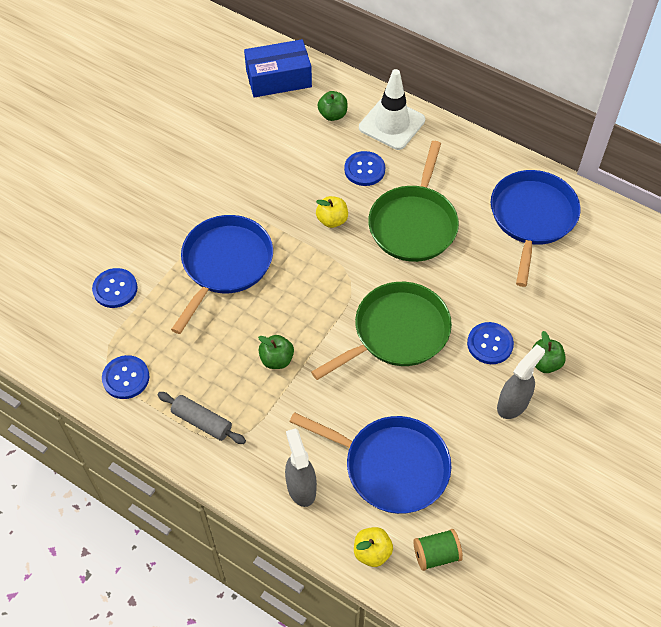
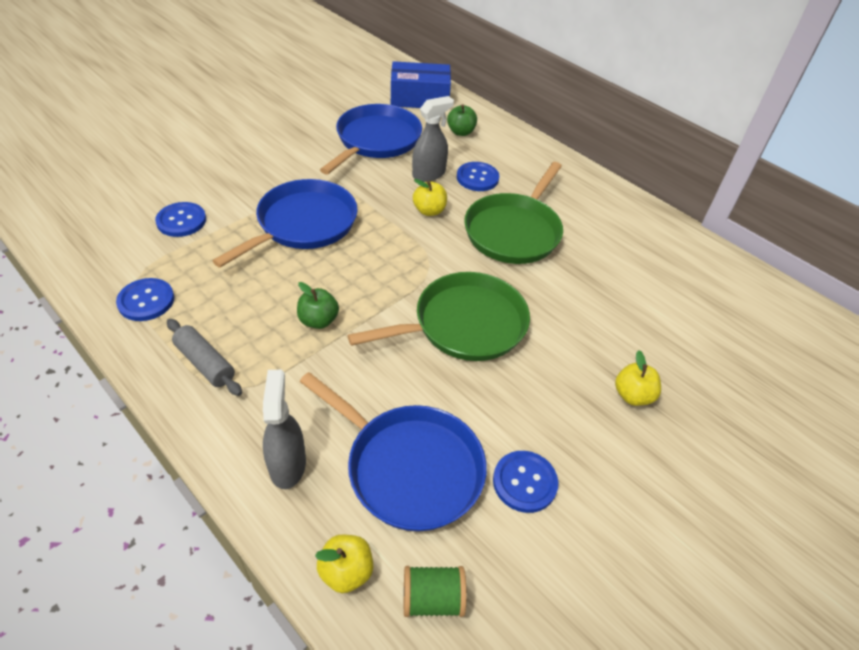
camera: 10 degrees right, 10 degrees down
(392, 124) = (516, 149): white traffic cone -> none
(490, 344) = (570, 360): blue button -> blue button (524, 482)
(513, 403) = (584, 431): grey spray bottle -> grey spray bottle (429, 174)
(532, 217) = (645, 252): blue pan -> blue pan (376, 140)
(544, 363) = (632, 395): green apple -> yellow apple

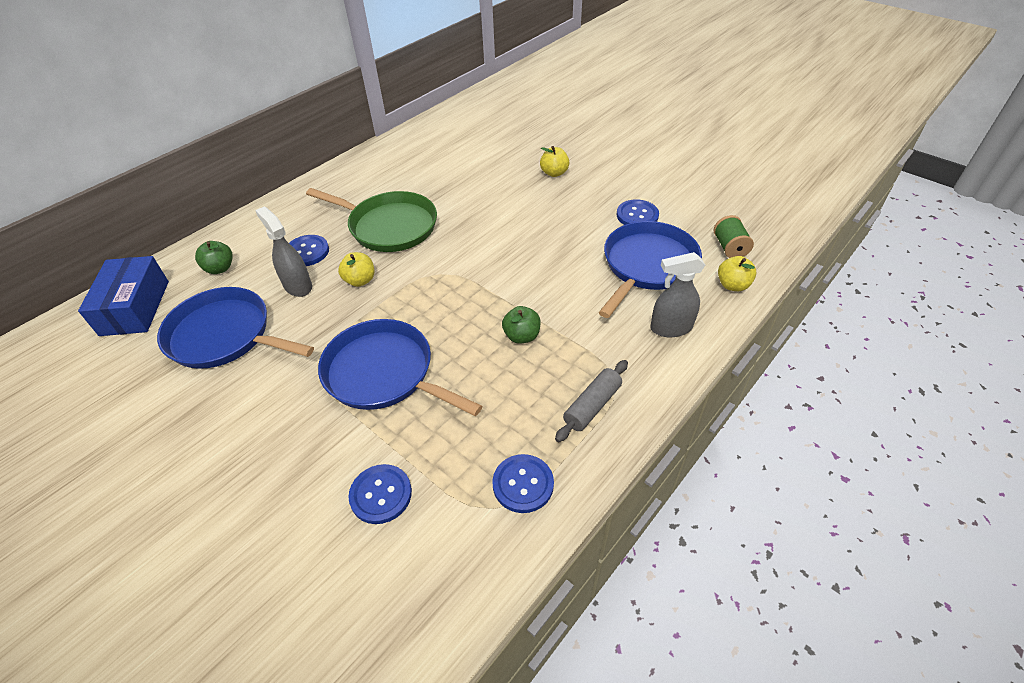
camera: 90 degrees left, 0 degrees up
(464, 324) = (507, 248): green pan -> none

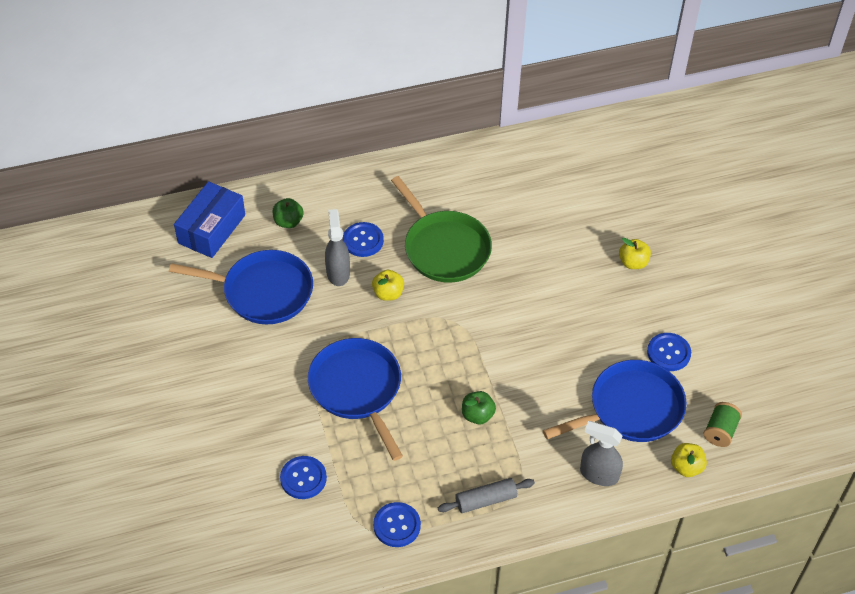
camera: 30 degrees right, 5 degrees up
(224, 335) = (263, 291): blue pan -> blue pan turned 135 degrees clockwise

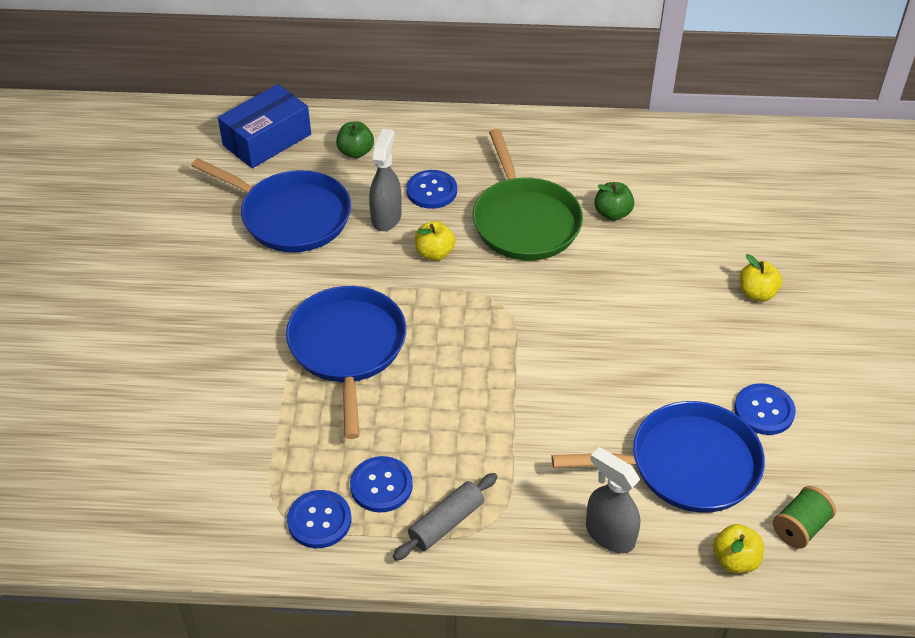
camera: 20 degrees right, 5 degrees down
(303, 478) = (233, 431): blue button -> blue button (381, 485)
(477, 415) = (481, 418): green apple -> green apple (612, 213)
(485, 500) = (446, 523): grey rolling pin -> grey rolling pin turned 45 degrees counterclockwise

